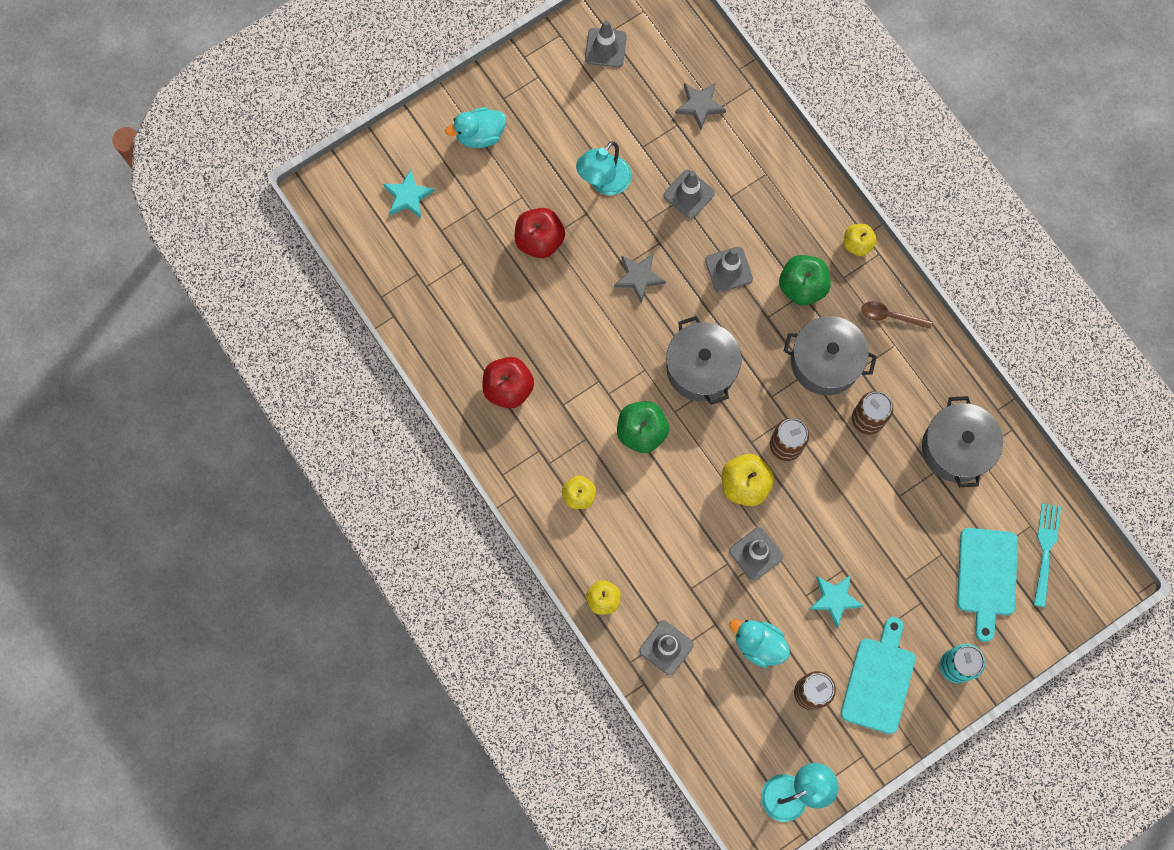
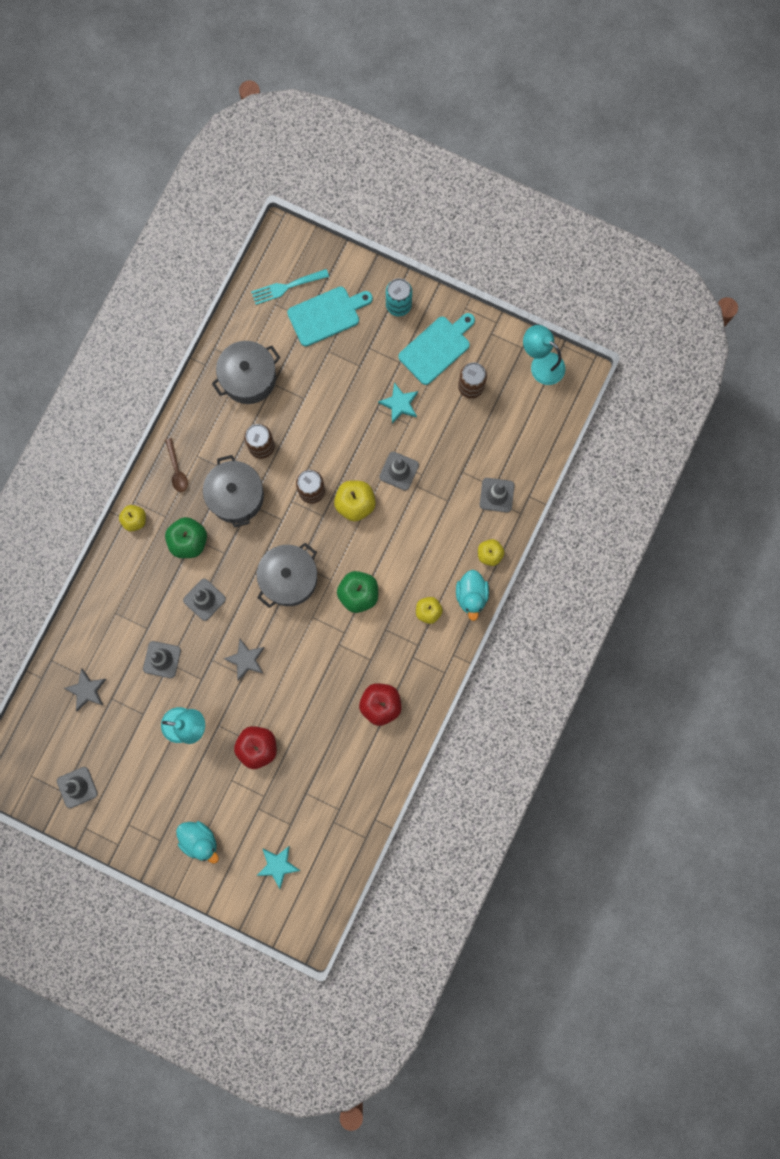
camera: 120 degrees left, 5 degrees up
(758, 644) = (459, 437): turquoise duck -> turquoise duck (471, 596)
(879, 680) = (437, 348): turquoise cutting board -> turquoise cutting board turned 150 degrees clockwise

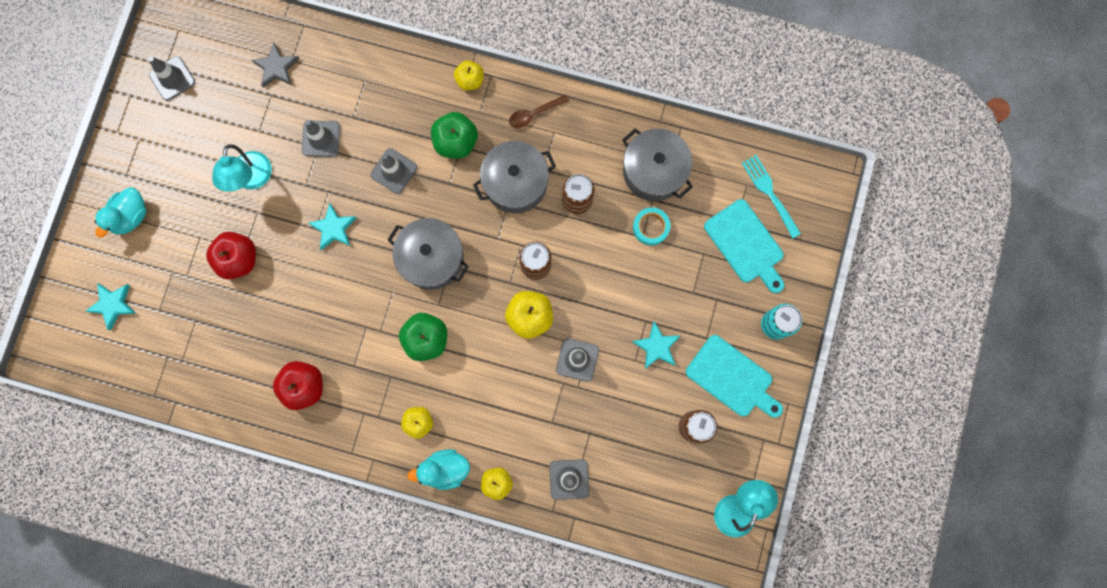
camera: 80 degrees right, 0 degrees up
(246, 659) = (334, 228): grey star -> turquoise star
(297, 390) = (651, 227): none -> turquoise tape

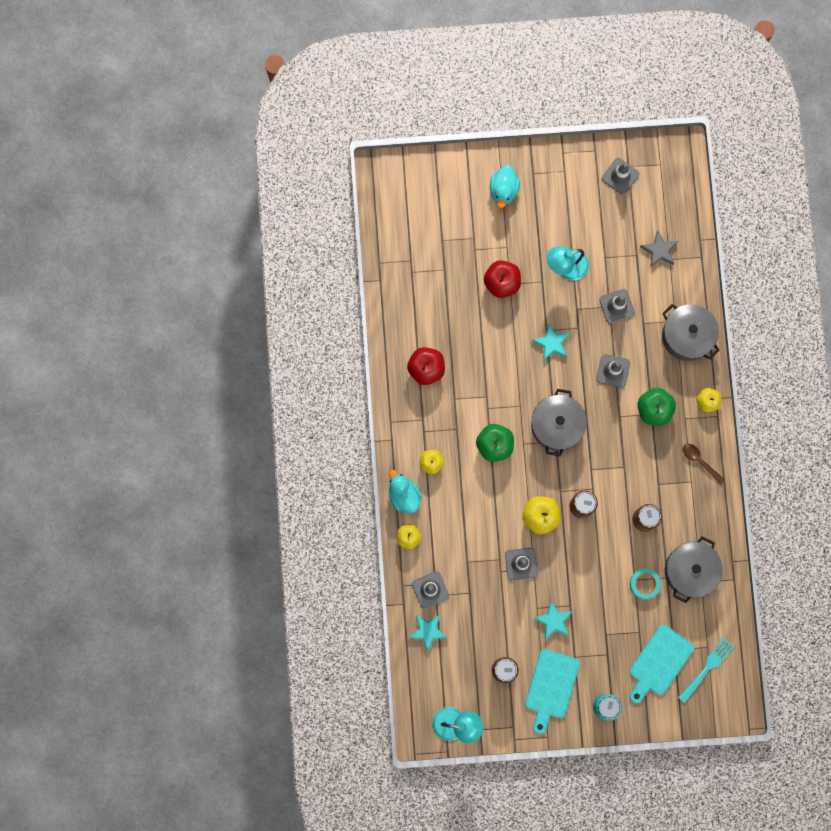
camera: 70 degrees right, 0 degrees up
(113, 305) = (433, 206): turquoise star -> turquoise star (428, 631)
(130, 216) = (503, 190): turquoise duck -> turquoise duck turned 90 degrees counterclockwise
(515, 183) = (639, 467): grey pot -> grey pot (687, 336)

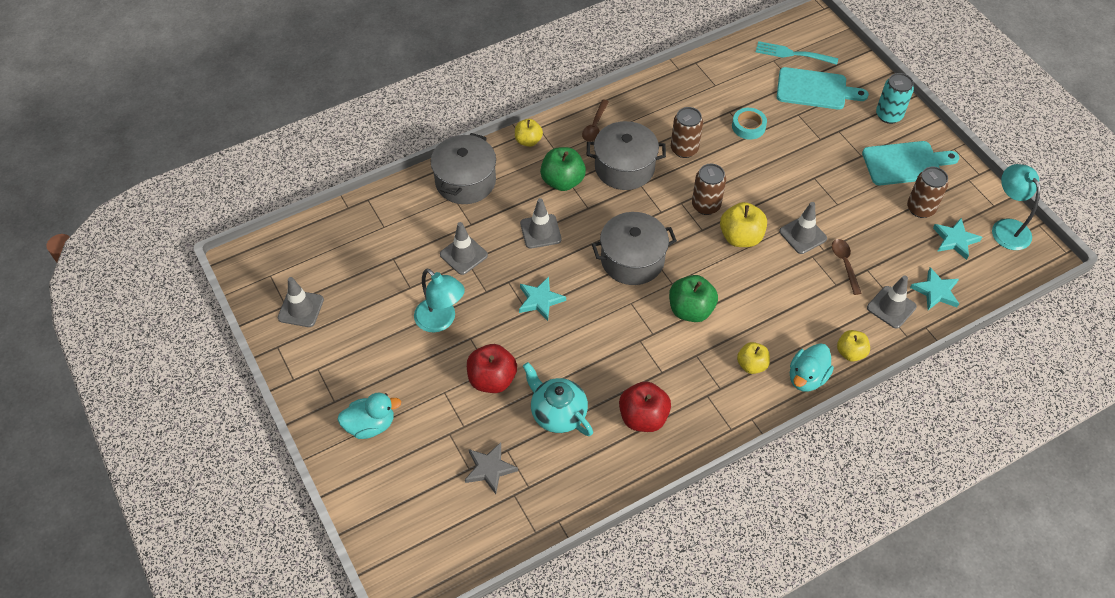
camera: 115 degrees left, 25 degrees down
(455, 314) = (558, 413): none -> turquoise teapot
(481, 579) = (844, 264): none -> brown spoon
(553, 621) = (839, 185): turquoise star -> turquoise star (955, 240)
(659, 250) = (377, 239): grey star -> grey star (489, 469)
(690, 571) = (710, 96): grey pot -> grey pot (624, 167)

